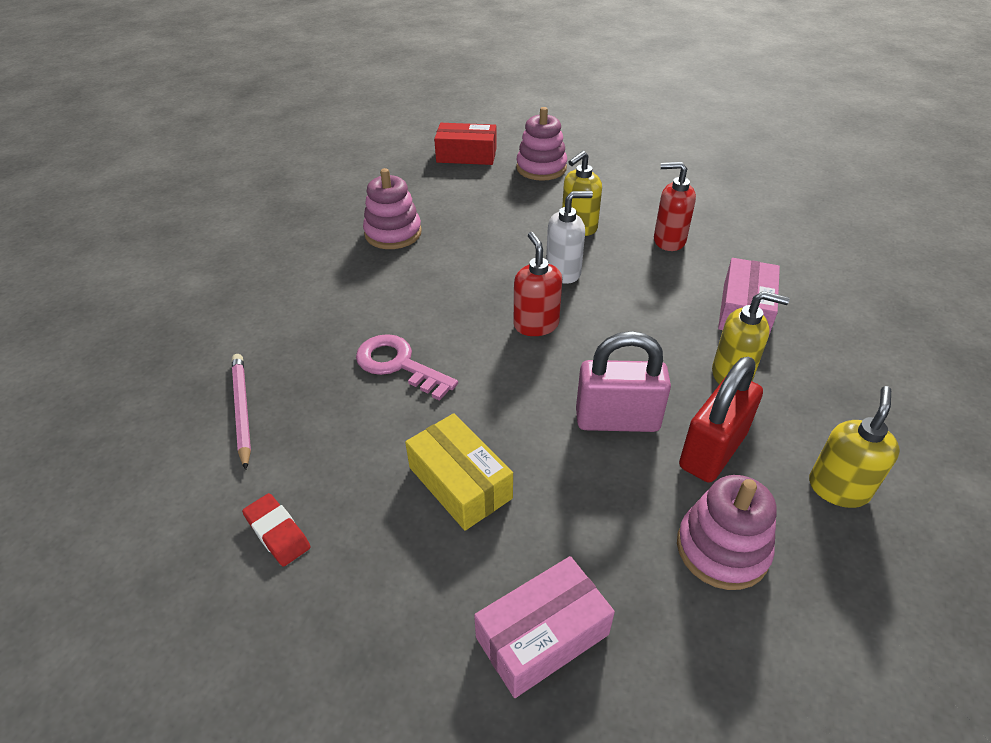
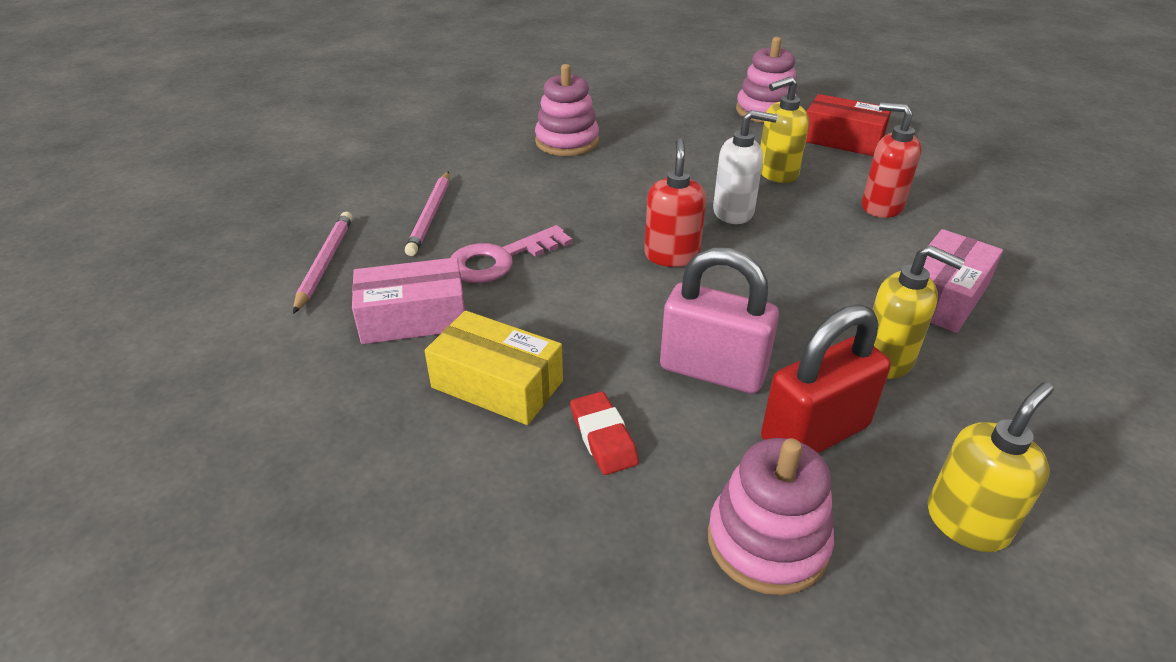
camera: 20 degrees right, 5 degrees down
(277, 533) = (289, 378): red eraser -> red eraser (603, 437)
(312, 337) = (430, 216): none -> pink pencil
(399, 365) = (500, 259): pink key -> pink key turned 90 degrees counterclockwise
(460, 483) = (497, 384): yellow box -> yellow box turned 45 degrees counterclockwise
(466, 155) = (687, 86): red box -> red box (842, 140)
(542, 636) = (496, 562): pink box -> pink box (413, 317)

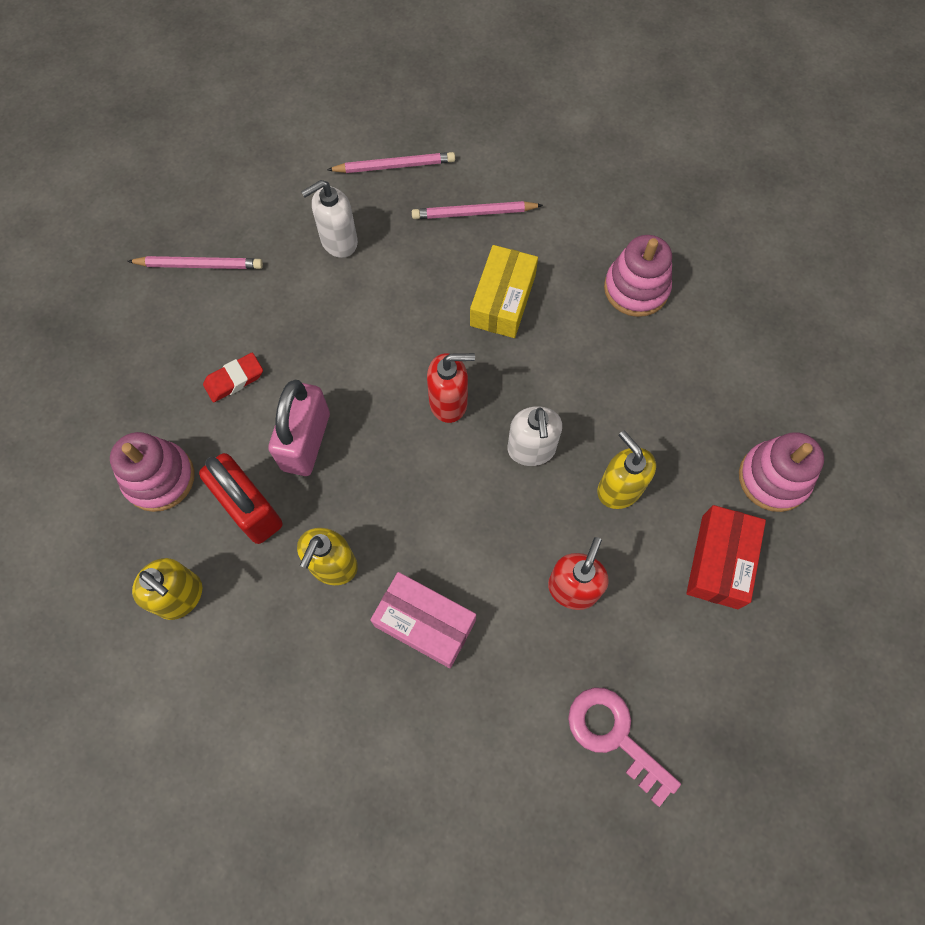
camera: 80 degrees right, 30 degrees up
(378, 468) = (199, 265): none -> pink pencil
(413, 317) = (338, 241): pink box -> white soap dispenser
(497, 384) = (276, 309): yellow box -> yellow box (502, 300)
(500, 259) = (420, 278): pink key -> pink key (614, 736)

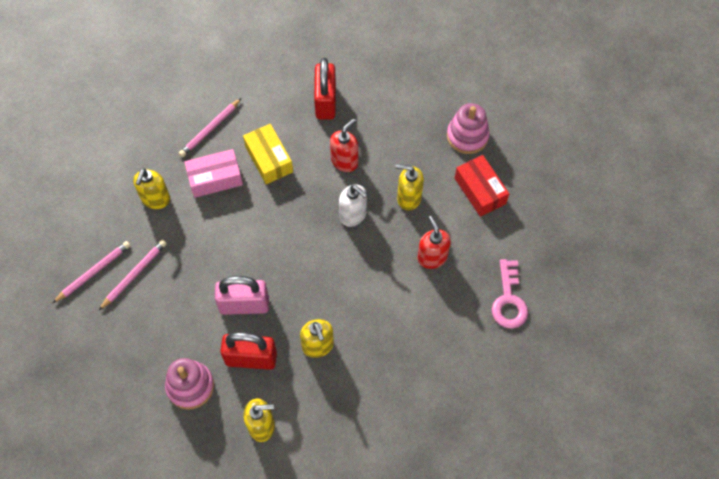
camera: 45 degrees left, 5 degrees down
(234, 379) = (176, 309): red eraser -> none
(306, 441) = (244, 305): pink padlock -> pink padlock turned 60 degrees counterclockwise
(338, 241) = (155, 199): white soap dispenser -> yellow soap dispenser
(394, 166) = (143, 138): pink pencil -> pink pencil (134, 274)
(425, 623) = (385, 331): pink box -> pink box (215, 178)
(449, 402) = (293, 227): red soap dispenser -> red soap dispenser (344, 161)
(614, 736) = (509, 300): pink key -> pink key turned 90 degrees counterclockwise
(636, 288) = (325, 102): pink stacking toy -> red padlock

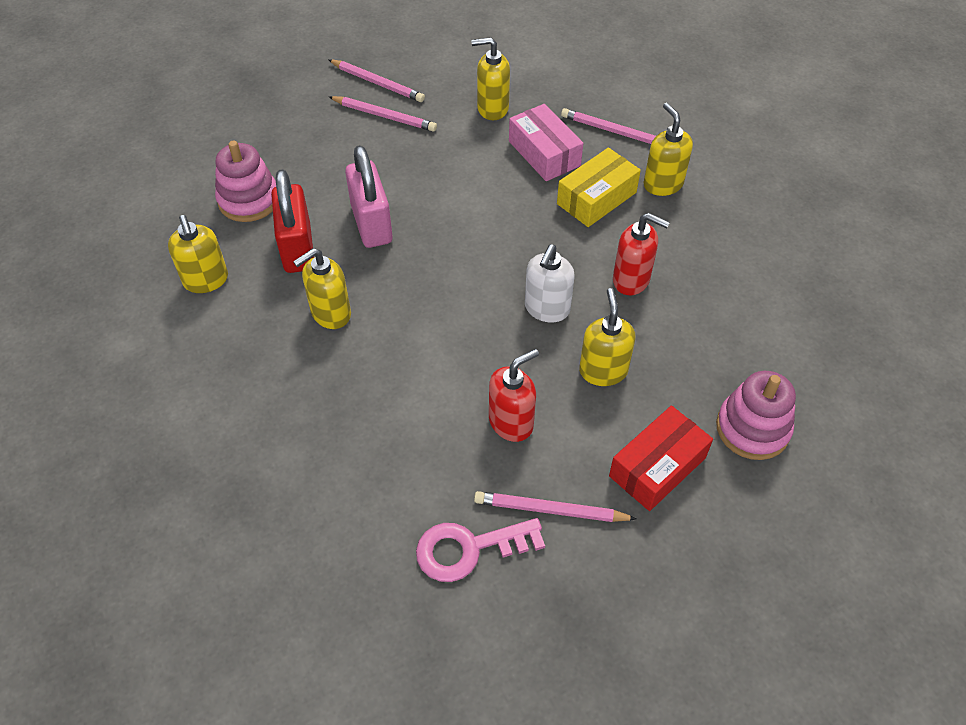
camera: 75 degrees right, 10 degrees down
(270, 117) = (663, 184): none -> yellow soap dispenser
(325, 102) = (719, 237): red padlock -> none
(494, 252) = (550, 510): none -> pink pencil

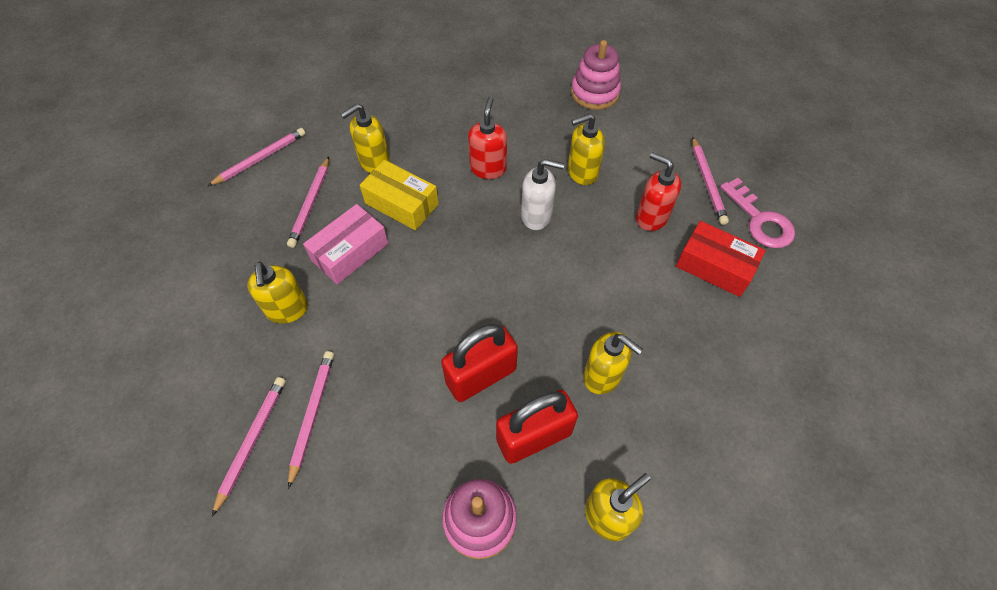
camera: 105 degrees left, 5 degrees up
(371, 224) = (481, 376): pink padlock -> red padlock
(657, 467) = (646, 134): red box -> red box (714, 266)
(687, 101) = (260, 158): none -> pink pencil

